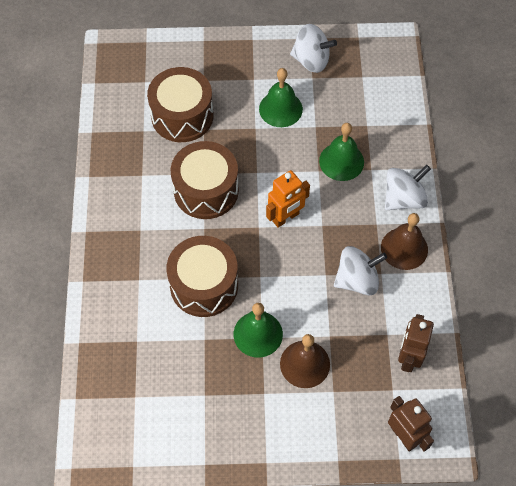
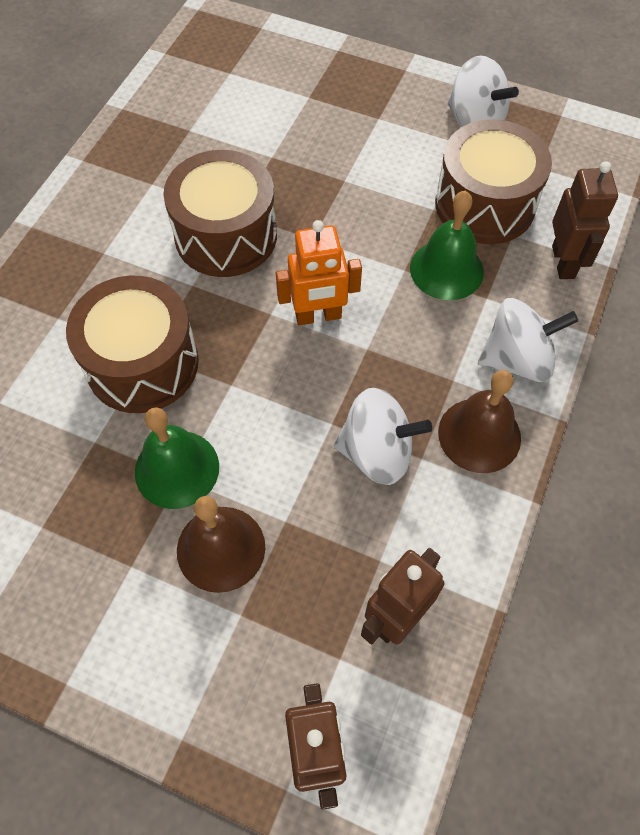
camera: 25 degrees right, 0 degrees up
(182, 116) = (252, 130): brown drum -> brown drum (485, 204)
(280, 109) = (395, 168): green bell -> none
(402, 131) = (563, 262): none -> brown robot

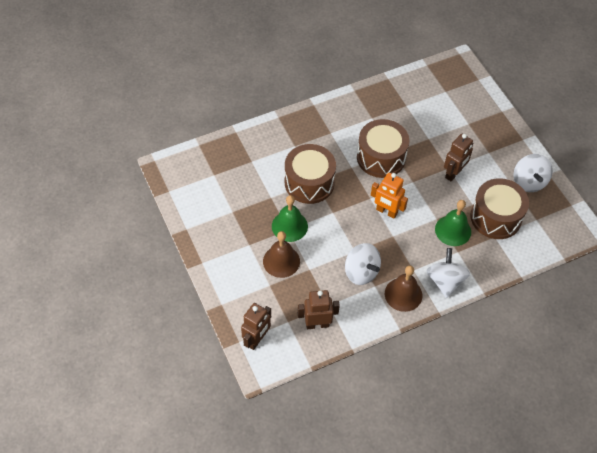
camera: 40 degrees right, 5 degrees down
(517, 359) = (445, 281): white spinning top -> white spinning top turned 120 degrees counterclockwise
(563, 262) = (503, 261): brown robot -> brown robot (453, 173)

